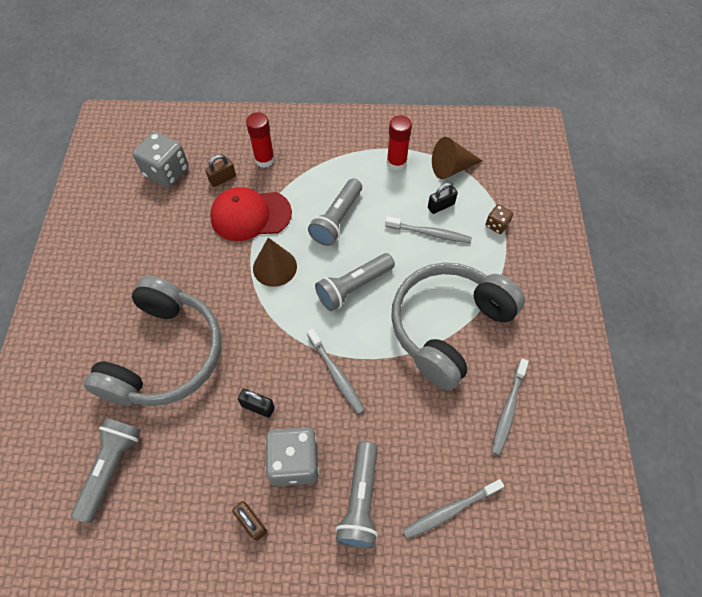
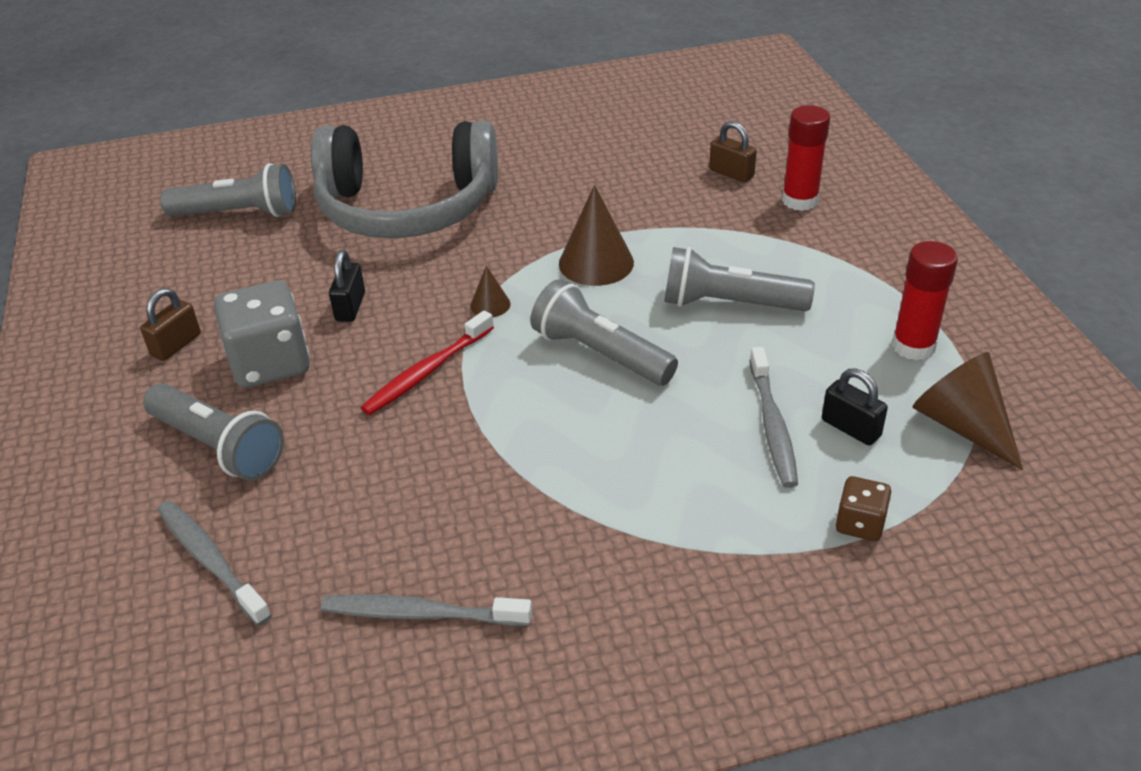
camera: 75 degrees right, 20 degrees down
(166, 172) = (708, 125): grey dice -> none
(250, 215) = (680, 216): red cap -> none
(289, 329) = (490, 305): none -> brown cone
(336, 374) = (427, 371): grey toothbrush -> red toothbrush
(360, 500) = (218, 446): grey flashlight -> grey flashlight turned 135 degrees counterclockwise
(449, 327) = (571, 493): grey headphones -> none

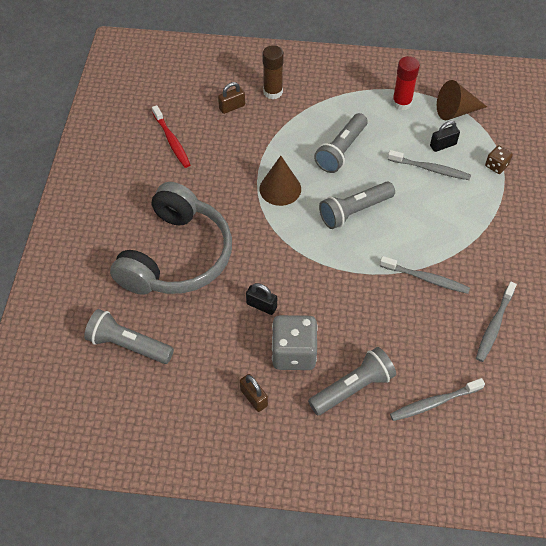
camera: 70 degrees left, 15 degrees up
(238, 213) = (128, 345): grey flashlight -> grey flashlight turned 90 degrees counterclockwise
(427, 371) = (335, 284): red toothbrush -> red toothbrush (172, 141)
(490, 305) = (292, 243): brown cone -> none
(493, 483) = (426, 278): none -> grey toothbrush
(800, 201) = (273, 92): red glue stick -> brown glue stick

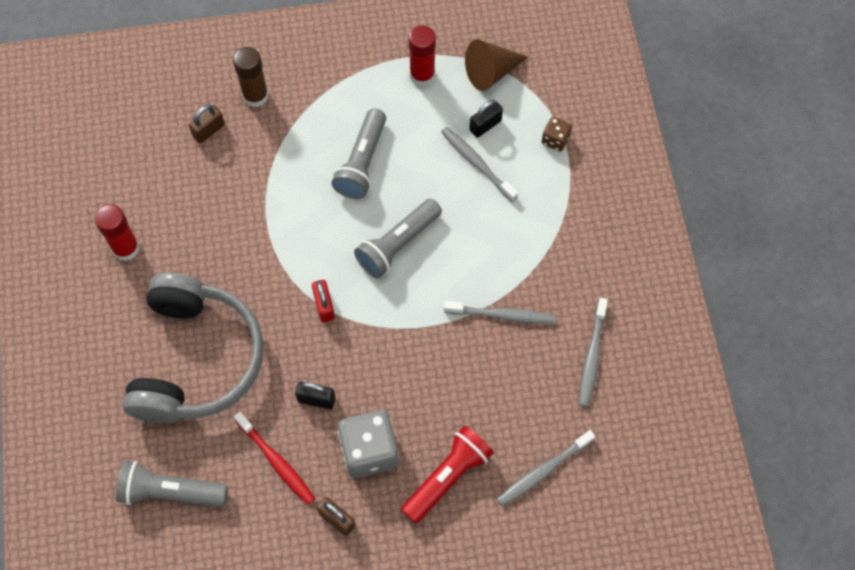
camera: 15 degrees left, 10 degrees up
(148, 170) = (126, 248): none -> red glue stick
(172, 141) = (145, 198): red toothbrush -> red toothbrush (276, 461)
(280, 189) = (299, 235): brown cone -> none
(285, 241) = (324, 306): none -> red padlock
(352, 388) = (447, 477): grey flashlight -> red flashlight
(430, 169) = (477, 163): grey toothbrush -> grey toothbrush turned 135 degrees counterclockwise

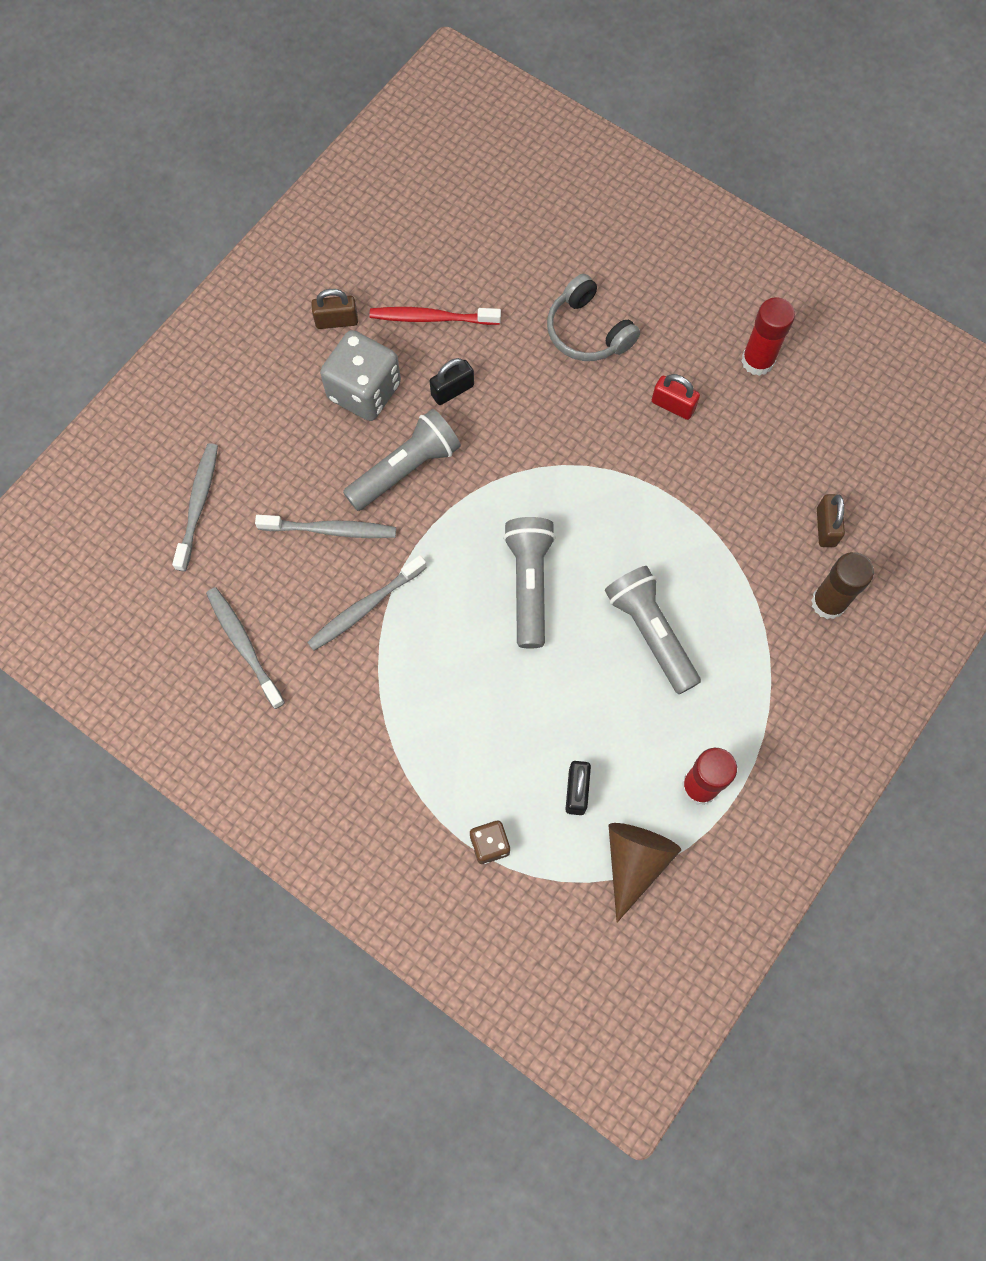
camera: 135 degrees right, 5 degrees up
(171, 492) = (489, 228): grey flashlight -> grey flashlight (405, 469)
(195, 359) = (588, 331): grey headphones -> grey headphones, size x0.51
(324, 306) = (533, 469): red padlock -> red padlock (673, 405)
(447, 477) = (277, 428): red flashlight -> none
(477, 163) = (541, 740): grey toothbrush -> grey toothbrush (330, 530)

